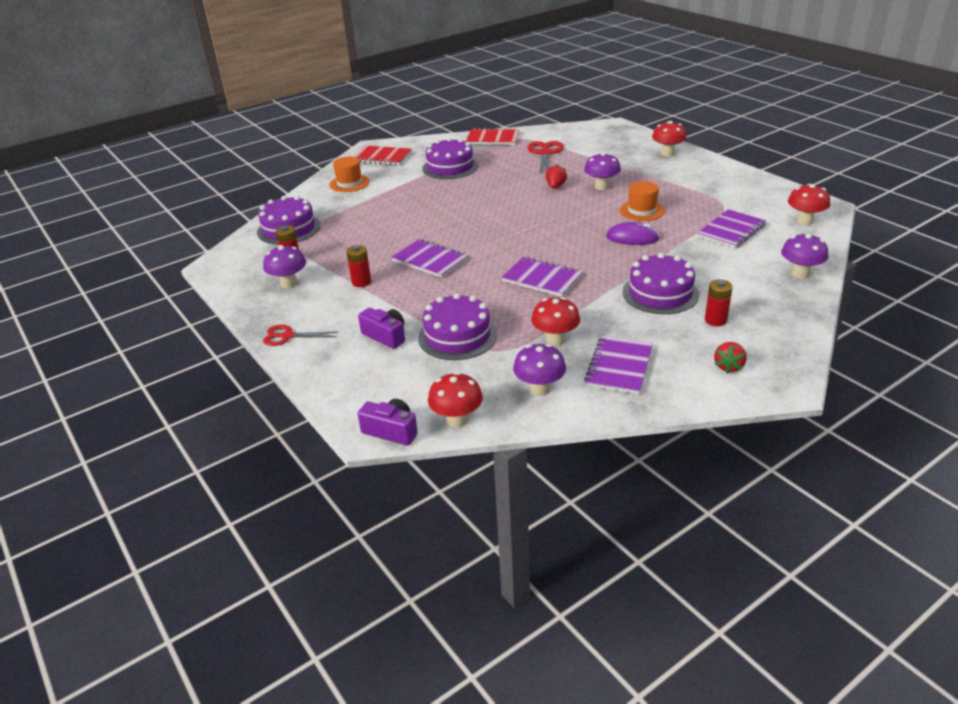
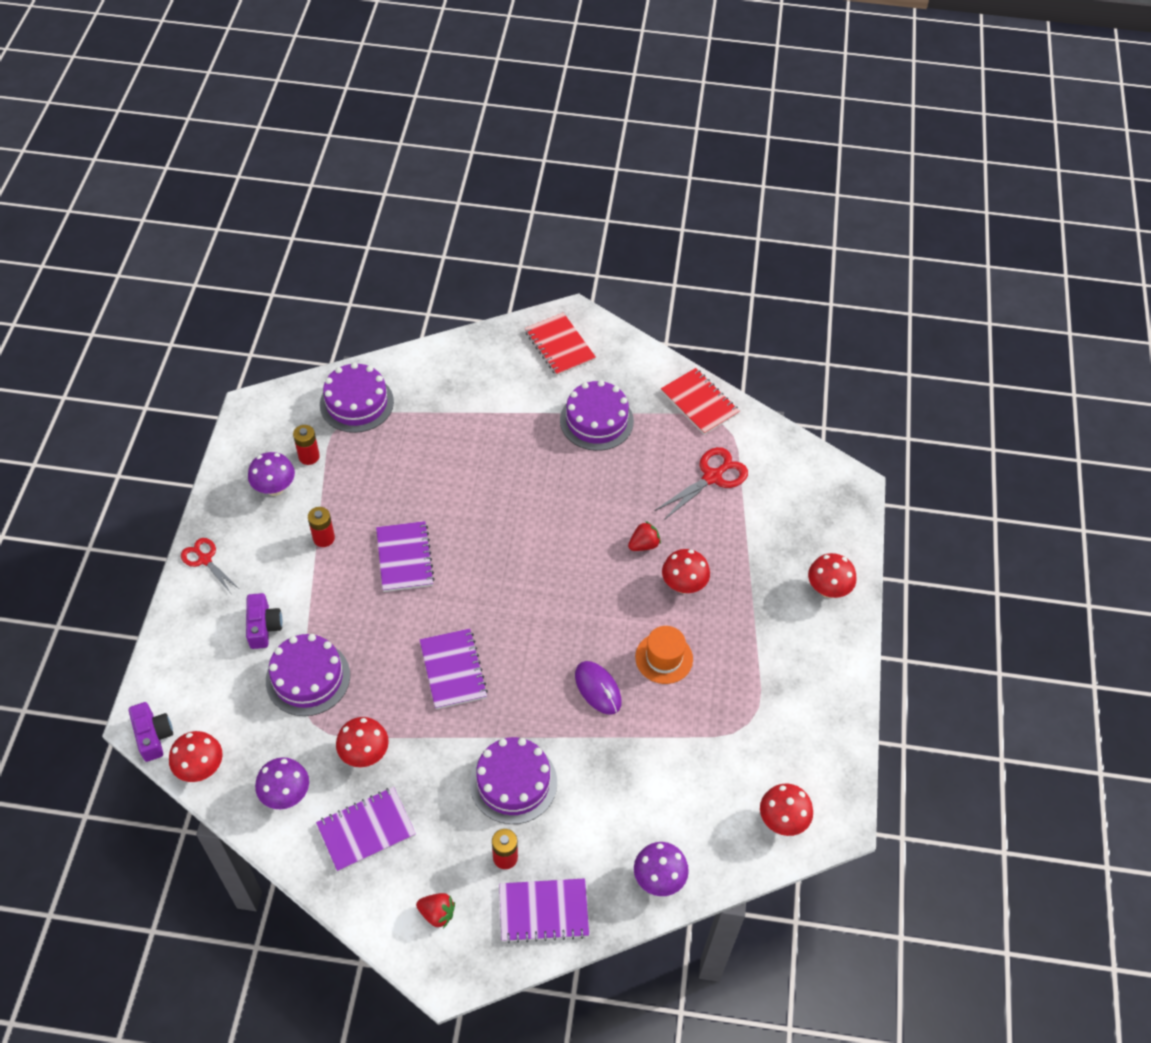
camera: 40 degrees right, 20 degrees up
(349, 183) = (481, 369): orange hat -> none
(601, 186) = (683, 585): purple mushroom -> red mushroom
(728, 366) = (437, 913): red strawberry -> red strawberry turned 135 degrees counterclockwise
(731, 231) = (694, 766): purple notebook -> purple notebook (543, 911)

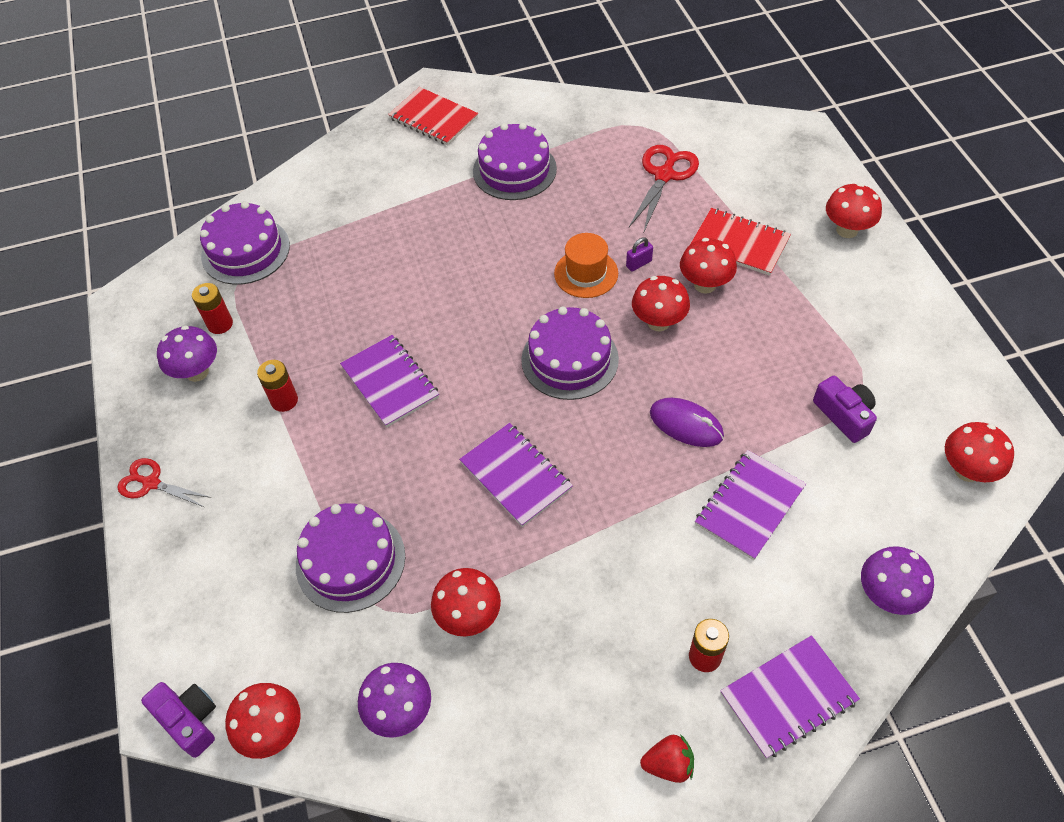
camera: 20 degrees left, 0 degrees up
(263, 627) = (264, 527): purple camera -> purple camera (844, 415)
(366, 830) = (523, 706): purple notebook -> purple notebook (749, 506)
(513, 782) = (660, 567): purple cake -> purple cake (569, 359)
(628, 600) = (658, 322): none -> red mushroom
(644, 545) = (638, 264): red strawberry -> purple padlock
(664, 658) = (733, 363): orange hat -> orange hat (586, 273)
(699, 403) = (606, 116): red notebook -> red notebook (739, 244)

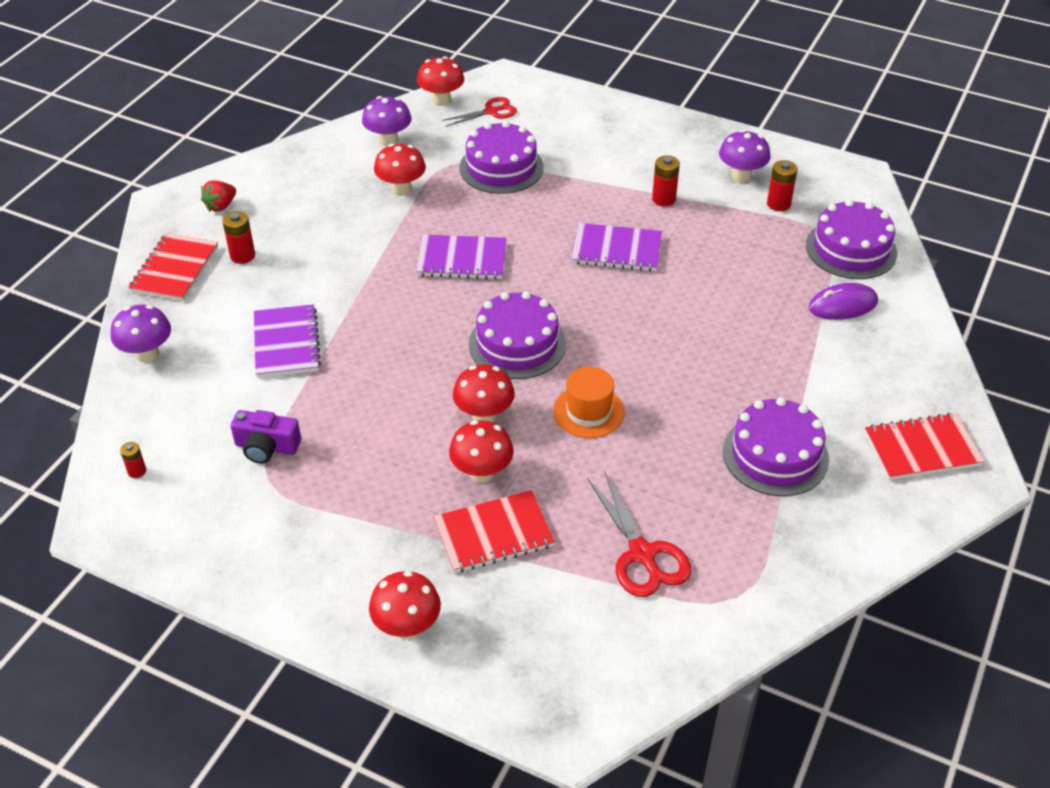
camera: 130 degrees right, 10 degrees down
(151, 483) = (665, 124): red scissors -> red scissors (491, 112)
(189, 720) = (487, 80): purple camera -> none
(638, 264) = (557, 450): purple padlock -> none
(686, 424) = (382, 361): purple mouse -> purple mouse (843, 305)
(788, 697) = (175, 269): purple notebook -> red notebook
(967, 470) = (137, 471): red mushroom -> red battery

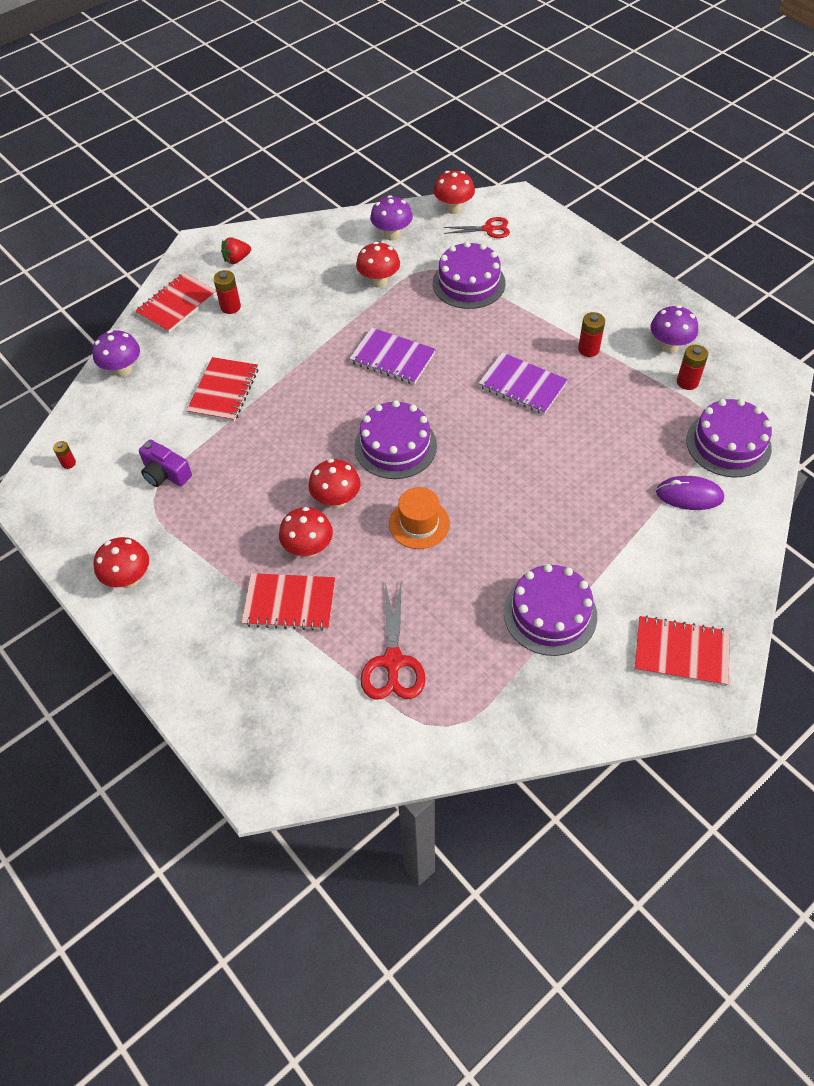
camera: 25 degrees right, 10 degrees up
(286, 343) = (223, 391): purple notebook -> red notebook
(407, 627) = (187, 656): red mushroom -> red mushroom (129, 578)

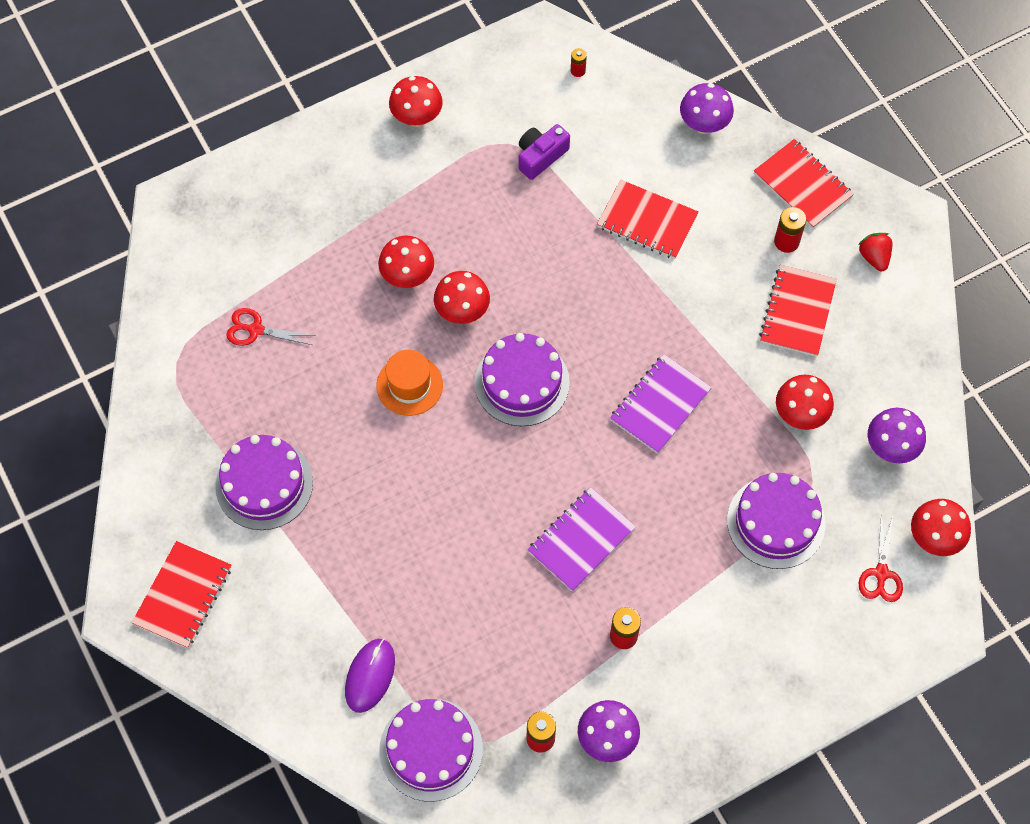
camera: 100 degrees right, 10 degrees up
(289, 603) = (348, 251): red notebook -> red notebook (797, 312)
(393, 662) = (256, 330): red scissors -> red scissors, size x0.66

